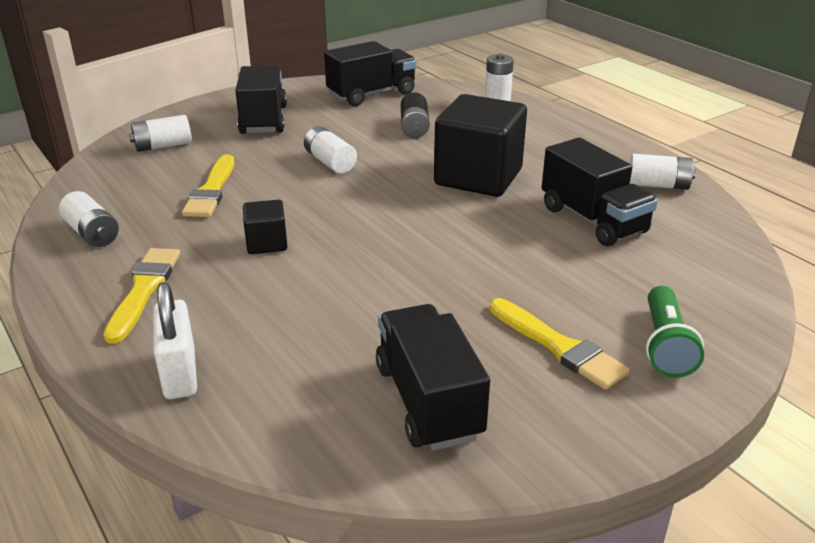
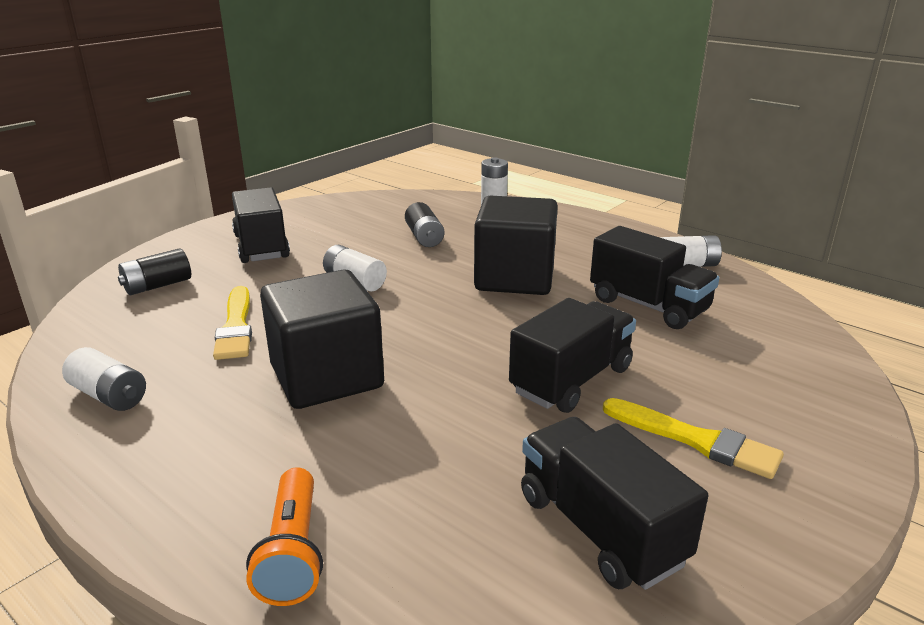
camera: 15 degrees left, 5 degrees down
(144, 290) = (203, 454): yellow brush -> none
(163, 146) = (157, 286): white battery -> black battery
(180, 373) = (293, 552): white padlock -> orange flashlight
(266, 243) = (326, 376): black cube -> black cube, size x2.10
(371, 94) = (364, 210): black truck -> black truck (571, 380)
(665, 345) = (794, 421): green flashlight -> none

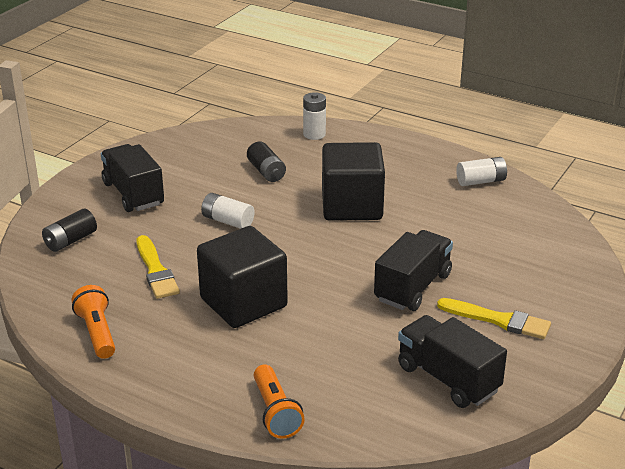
camera: 10 degrees left, 5 degrees up
(109, 395) = (97, 333): white battery -> orange flashlight
(648, 305) = (456, 221): black truck -> none

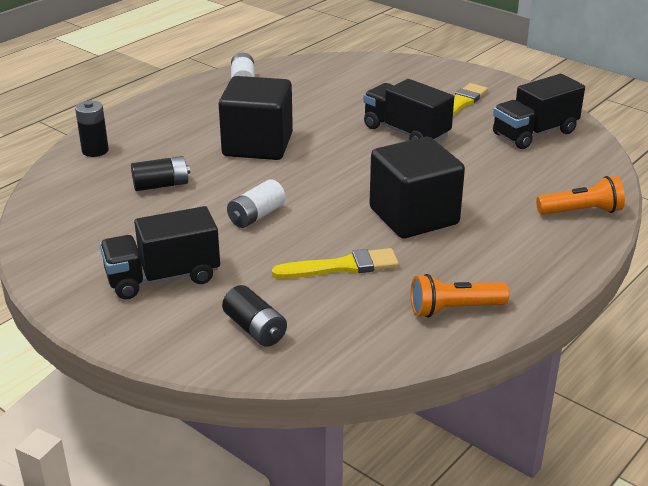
camera: 80 degrees left, 0 degrees up
(314, 134) = (95, 150): white battery -> black battery

